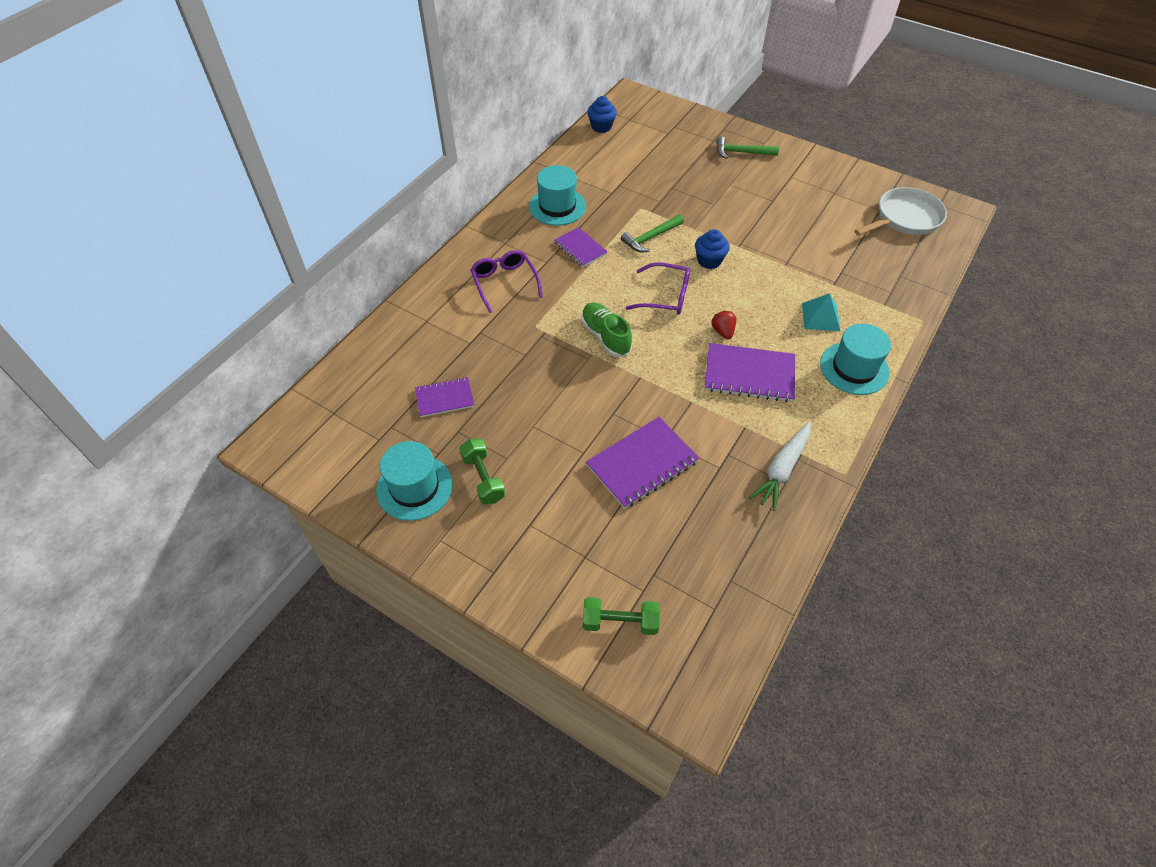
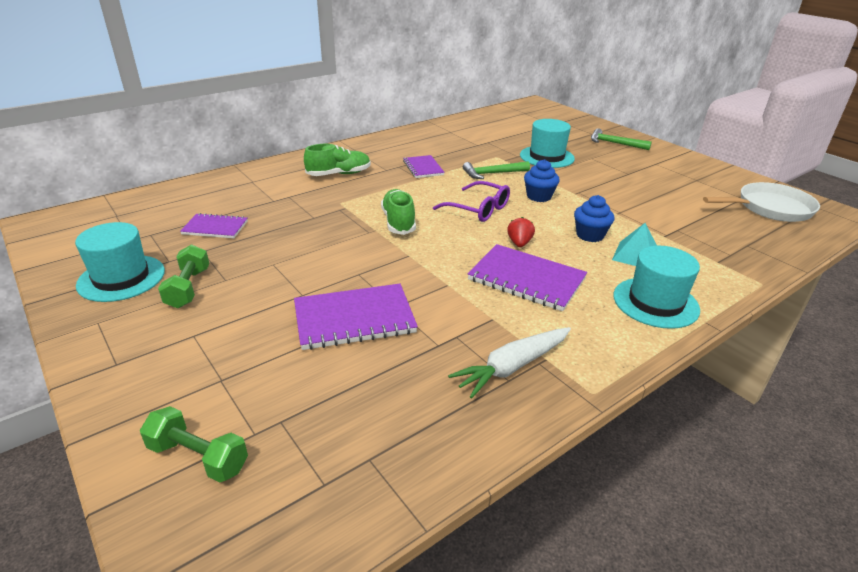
camera: 20 degrees right, 20 degrees down
(504, 283) = (339, 174): purple glasses -> green shoe
(557, 206) = (424, 144): turquoise hat -> turquoise hat (547, 157)
(601, 127) = (497, 113): blue cupcake -> blue cupcake (590, 235)

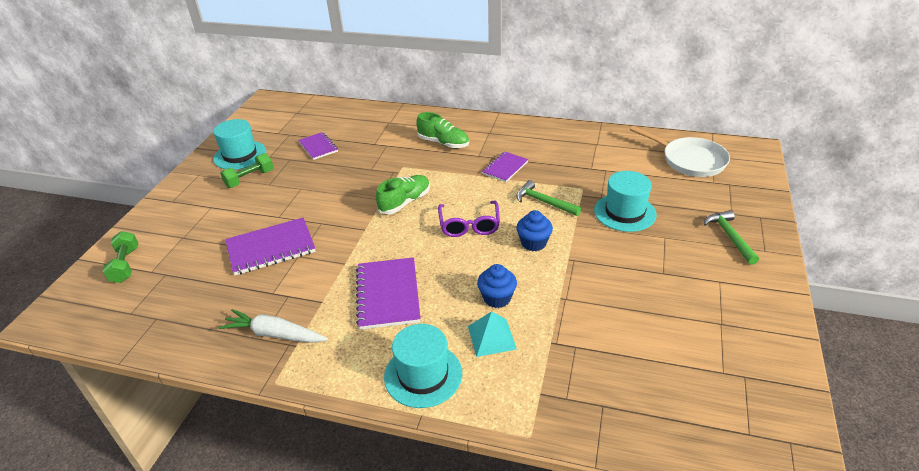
camera: 55 degrees right, 5 degrees up
(354, 319) = (271, 248): purple notebook -> purple notebook turned 60 degrees counterclockwise
(519, 243) = (438, 268): red strawberry -> none
(770, 208) = (725, 402): white pan -> white pan (690, 160)

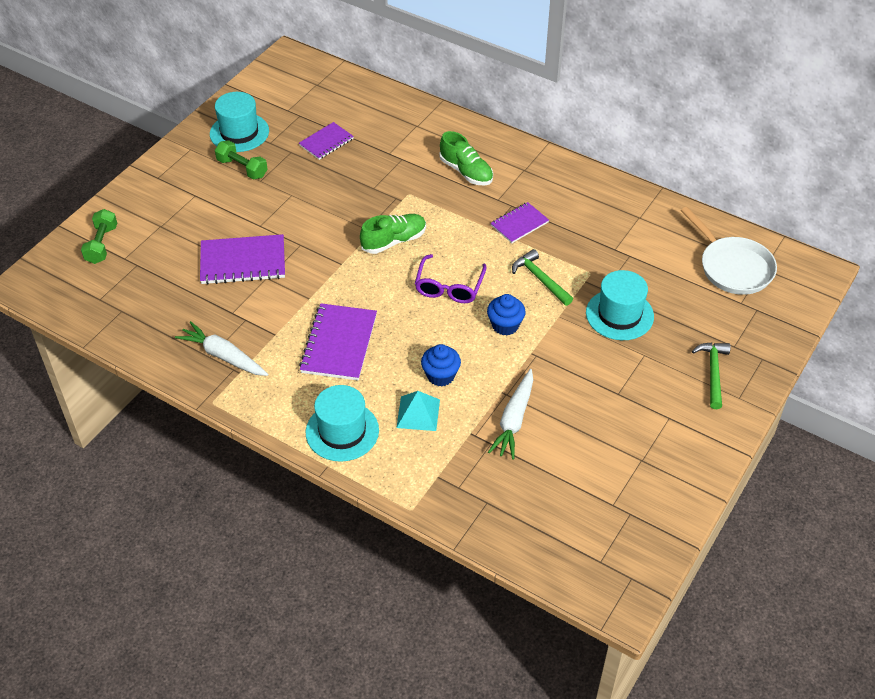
camera: 15 degrees right, 10 degrees up
(250, 179) = (242, 168): green dumbbell -> green dumbbell turned 60 degrees clockwise
(318, 147) = (326, 142): purple notebook -> purple notebook turned 60 degrees clockwise
(585, 319) = (514, 420): none -> white carrot

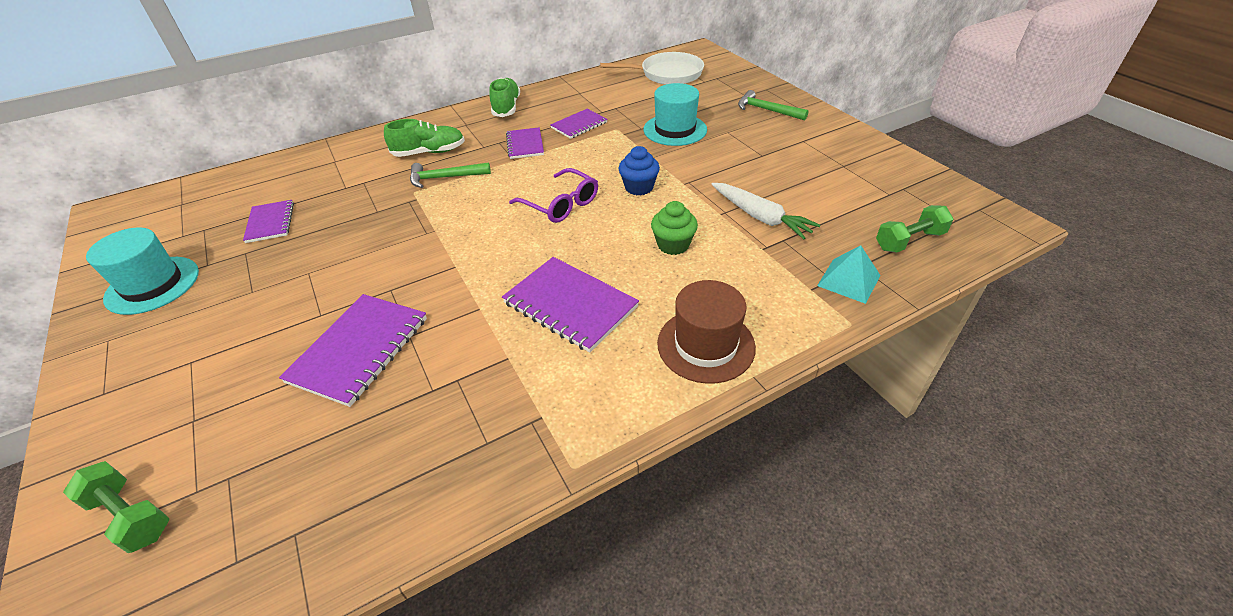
camera: 60 degrees left, 5 degrees down
(223, 356) = (499, 425): white carrot -> none
(242, 168) = (211, 301): green dumbbell -> green dumbbell (909, 241)
(342, 431) = (706, 345): turquoise hat -> brown hat
(394, 241) = (464, 220): green shoe -> green shoe (506, 107)
(418, 413) = (715, 276): turquoise pyramid -> turquoise pyramid (849, 280)
(440, 376) = (673, 245): blue cupcake -> green cupcake
(540, 279) = (600, 153): green hammer -> green hammer (445, 178)
(577, 244) = (579, 125): none -> purple notebook

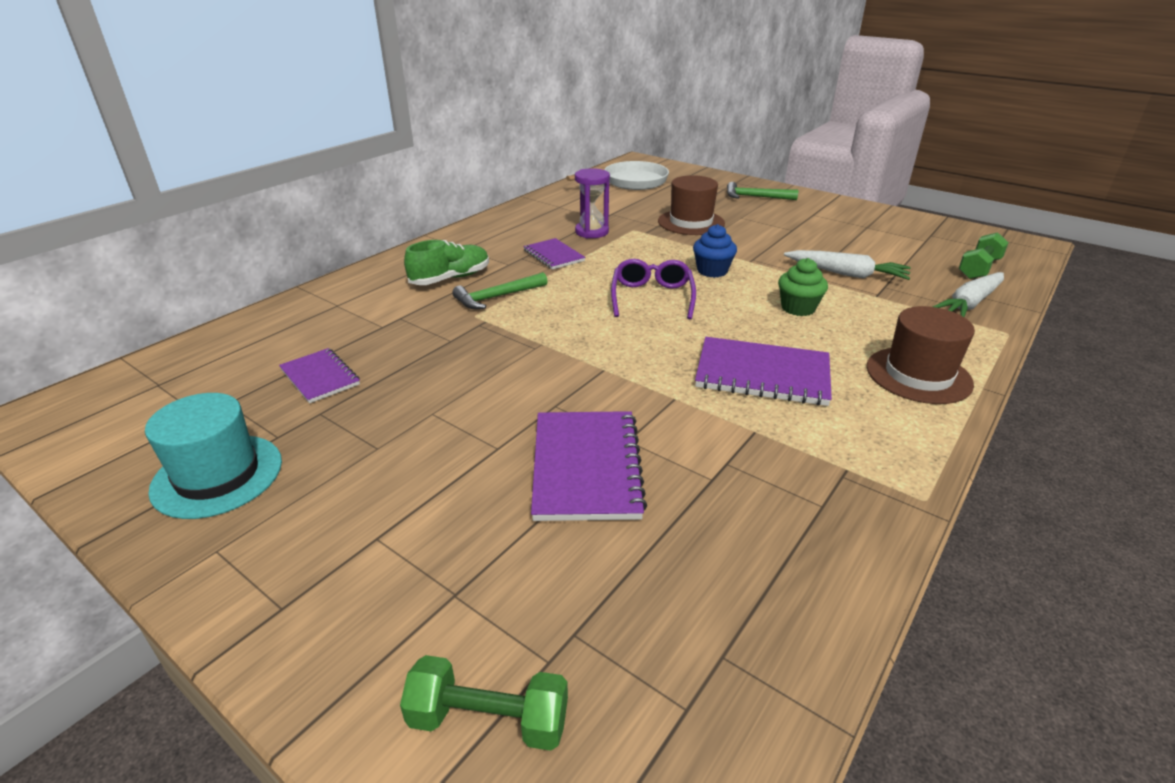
camera: 25 degrees left, 10 degrees down
(506, 107) = (494, 228): green shoe -> none
(560, 204) = (652, 297): purple glasses -> purple glasses turned 105 degrees counterclockwise
(579, 125) = (592, 232): purple notebook -> purple hourglass
(675, 130) = (691, 222): turquoise hat -> brown hat
(849, 280) = (969, 304): turquoise pyramid -> white carrot

